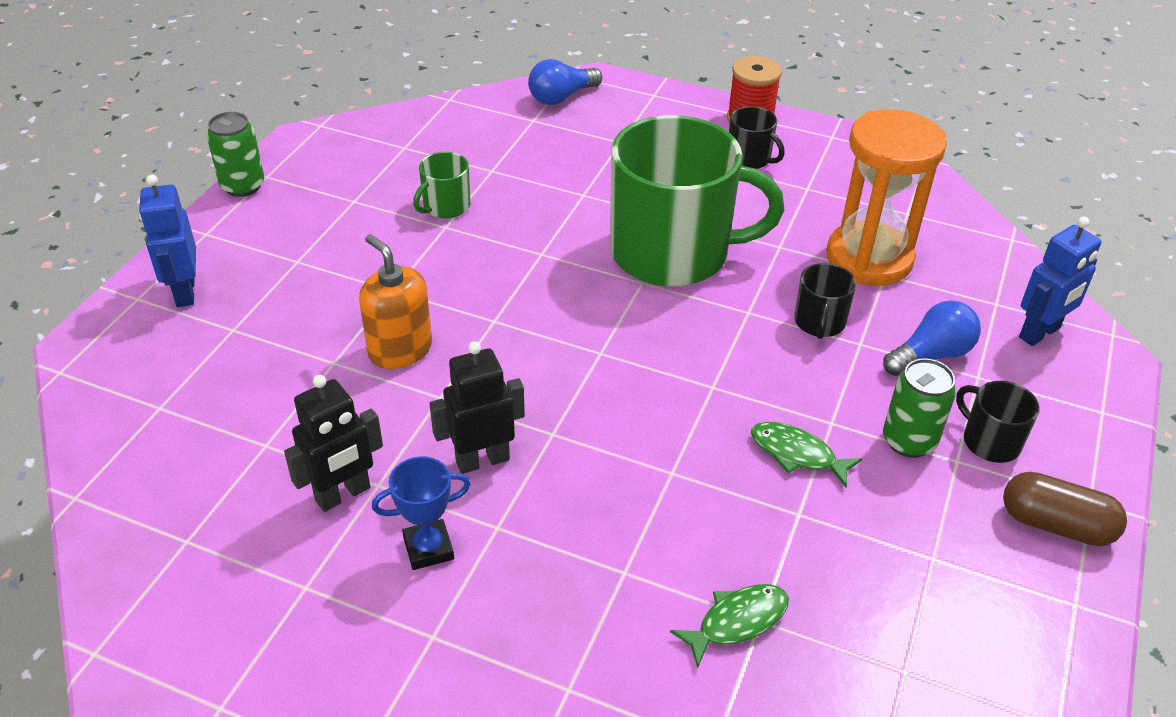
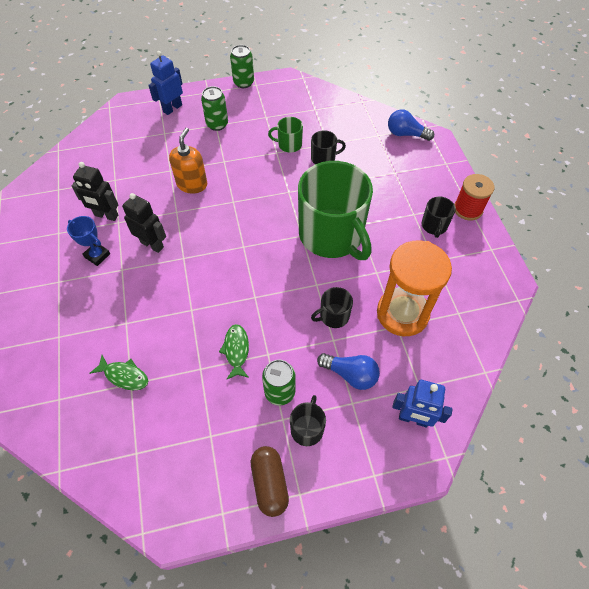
camera: 55 degrees right, 15 degrees up
(299, 259) = (217, 124): none -> green can
(516, 188) = (324, 158): none -> black mug

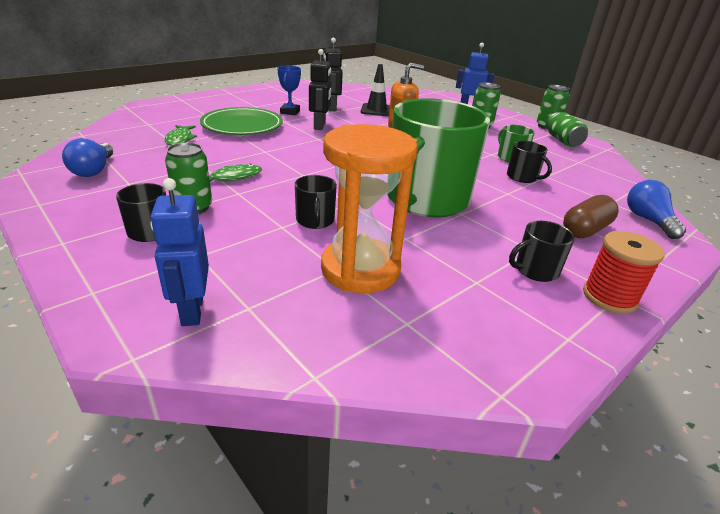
camera: 60 degrees right, 25 degrees down
(115, 310) = (242, 126): none -> green plate
(135, 181) = (376, 110): none -> black traffic cone
(269, 483) = (75, 222): brown capsule -> brown capsule (585, 230)
(275, 92) = (562, 141): none -> green can
(333, 316) = (315, 220): black mug -> black mug turned 135 degrees counterclockwise
(350, 374) = (239, 246): blue light bulb -> blue light bulb (94, 170)

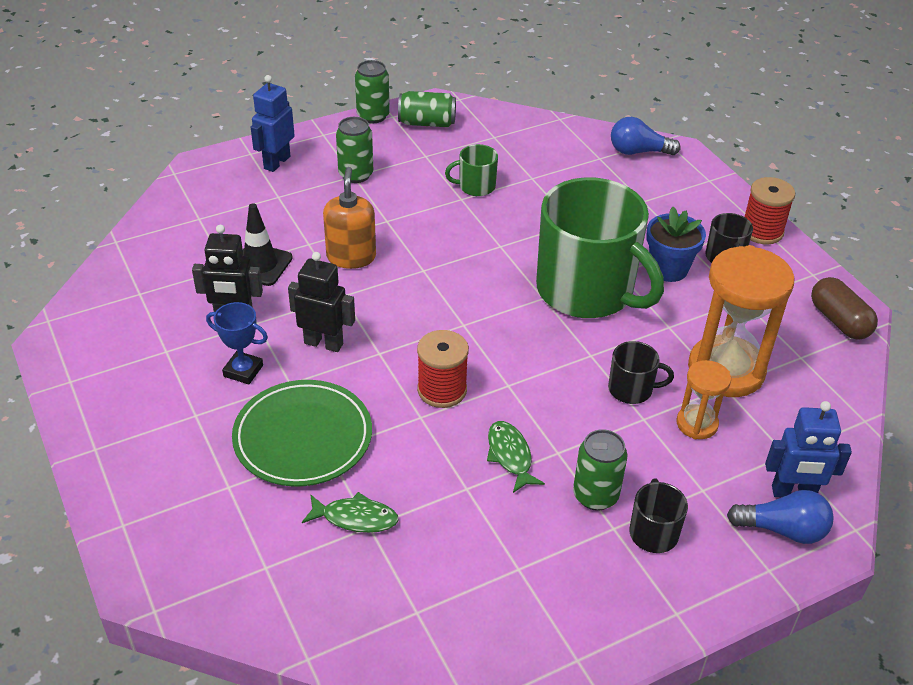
camera: 75 degrees left, 10 degrees up
(94, 170) = (469, 615): blue light bulb -> blue light bulb (782, 529)
(281, 252) = (697, 424): none -> orange hourglass
(291, 155) = (442, 390): none -> red spool
(487, 237) = (668, 269): none -> blue flower pot
(523, 177) = (534, 197): black mug -> none
(585, 230) = (655, 199): brown capsule -> brown capsule (839, 321)

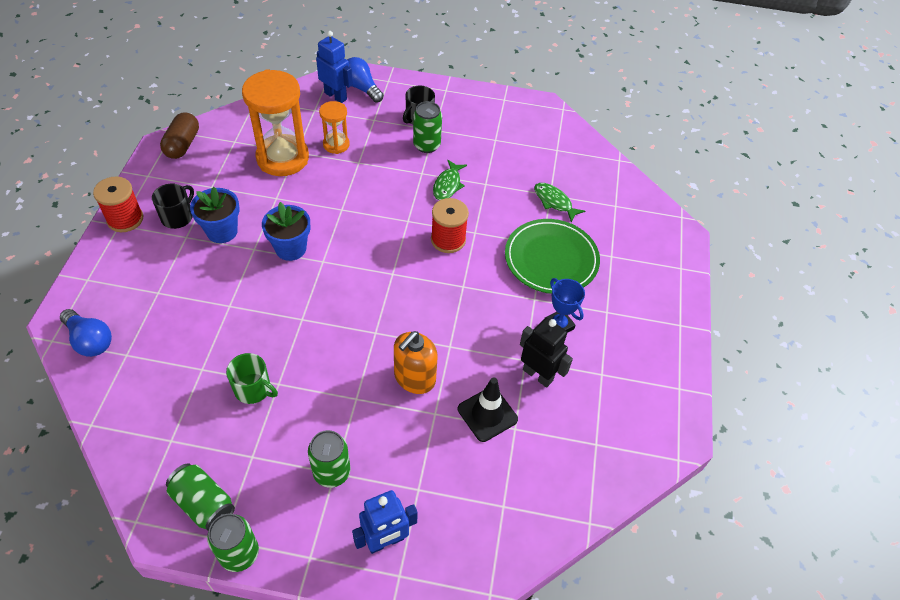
camera: 145 degrees left, 10 degrees up
(324, 343) = (492, 314): black robot -> none
(587, 291) = (290, 248): green mug -> blue flower pot
(631, 389) = (345, 178): black mug -> none

